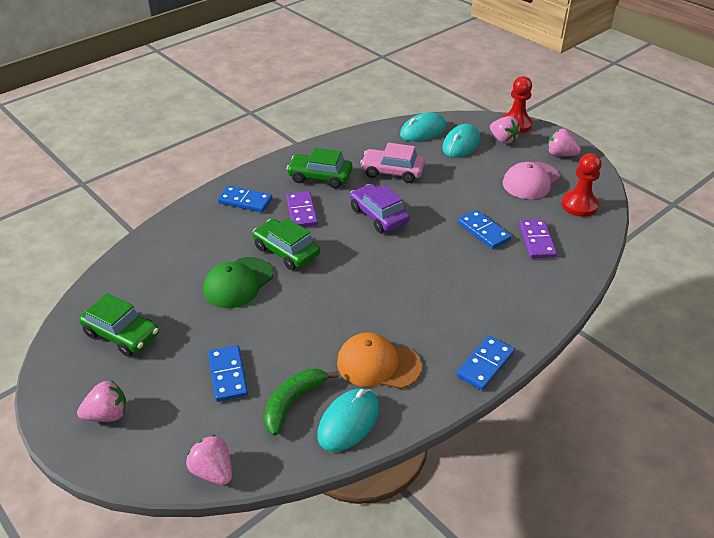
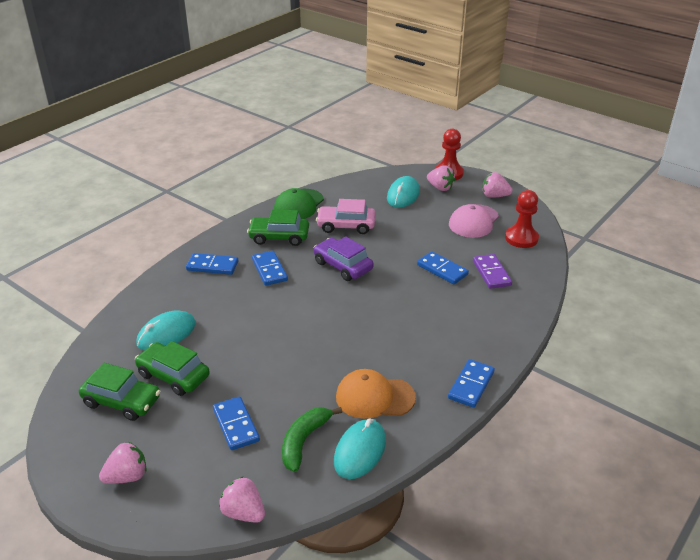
camera: 10 degrees left, 5 degrees down
(238, 283) = (224, 341): green cap -> green cap (298, 205)
(286, 251) = (263, 307): green car -> green car (173, 375)
(302, 211) = (269, 270): purple domino -> blue domino
(423, 131) = (365, 186): turquoise mouse -> turquoise mouse (166, 334)

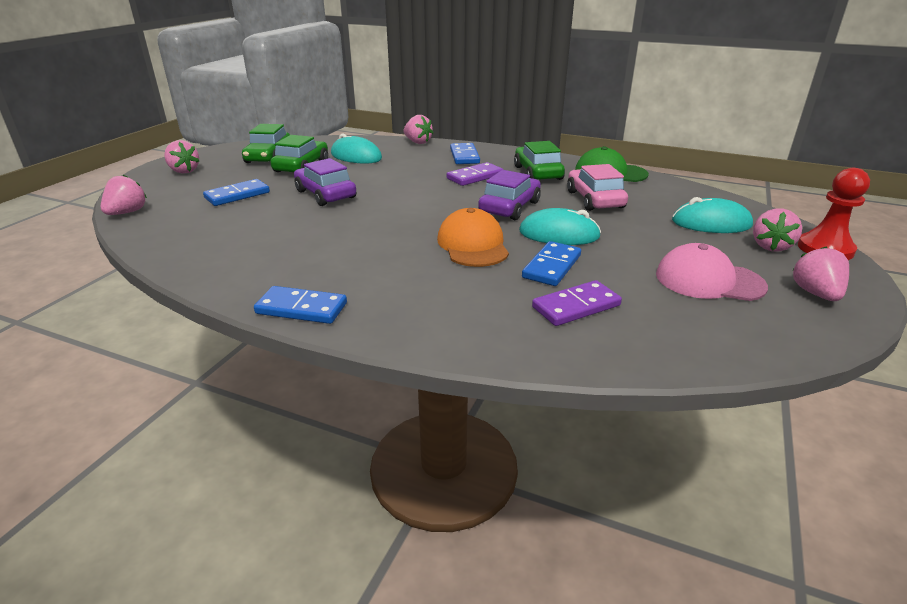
camera: 75 degrees right, 5 degrees down
(149, 287) = (417, 142): none -> pink strawberry
(265, 362) = (325, 194): none -> purple car
(269, 270) = (475, 177): blue domino -> purple domino
(304, 441) = (211, 224): green banana -> none
(360, 451) = (190, 251): turquoise mouse -> turquoise mouse (559, 234)
(374, 397) = (276, 249): orange cap -> orange cap (473, 245)
(521, 238) = (710, 329): red pawn -> none

